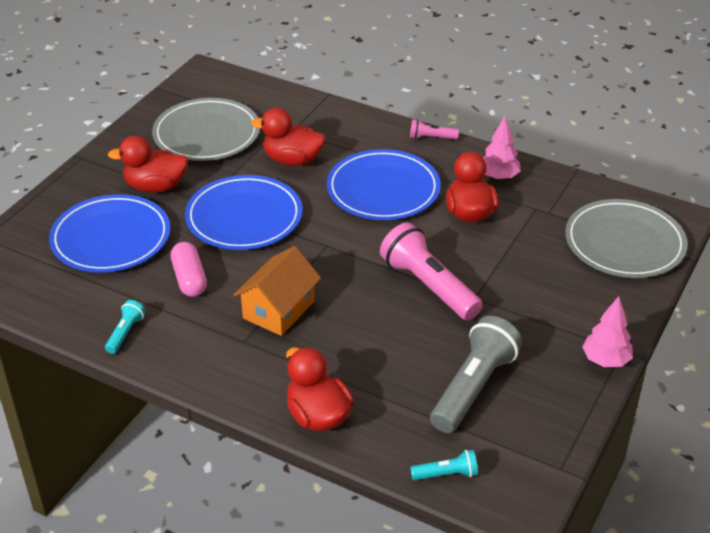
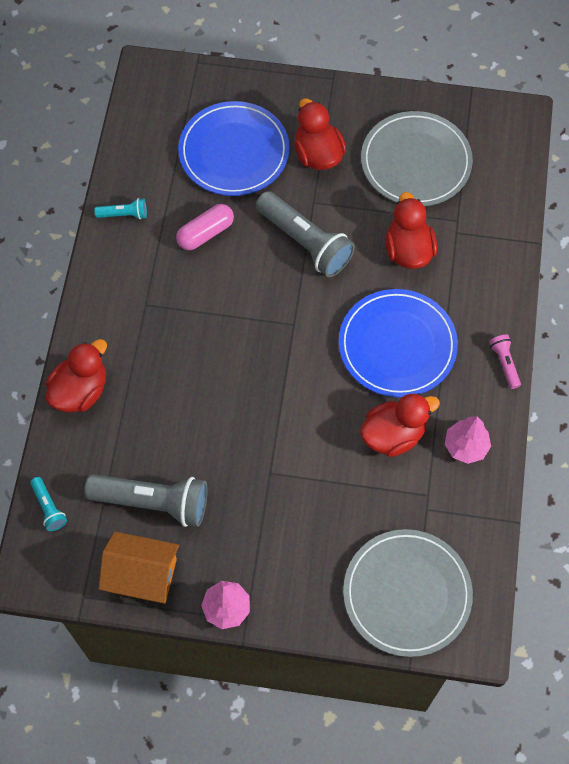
camera: 70 degrees right, 25 degrees up
(244, 217) = (305, 242): blue plate -> grey flashlight
(279, 310) = (193, 317): orange house -> orange house (142, 575)
(429, 286) = (270, 429): pink flashlight -> none

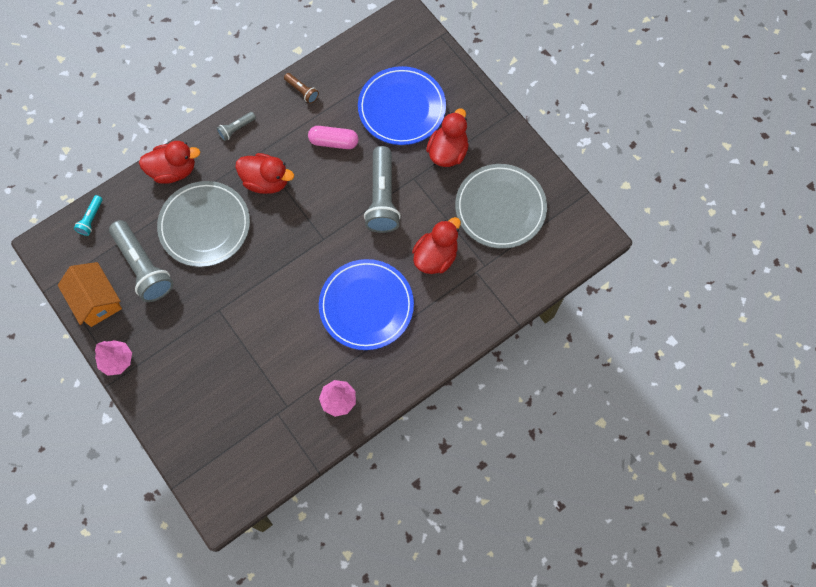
camera: 45 degrees right, 5 degrees up
(99, 301) = (236, 129): none -> grey flashlight
(124, 214) = (302, 91): turquoise flashlight -> brown flashlight
(393, 435) = (307, 354): red duck -> red duck (266, 181)
(407, 594) = (214, 448): grey plate -> grey plate (204, 225)
(504, 363) = (415, 375): pink flashlight -> none

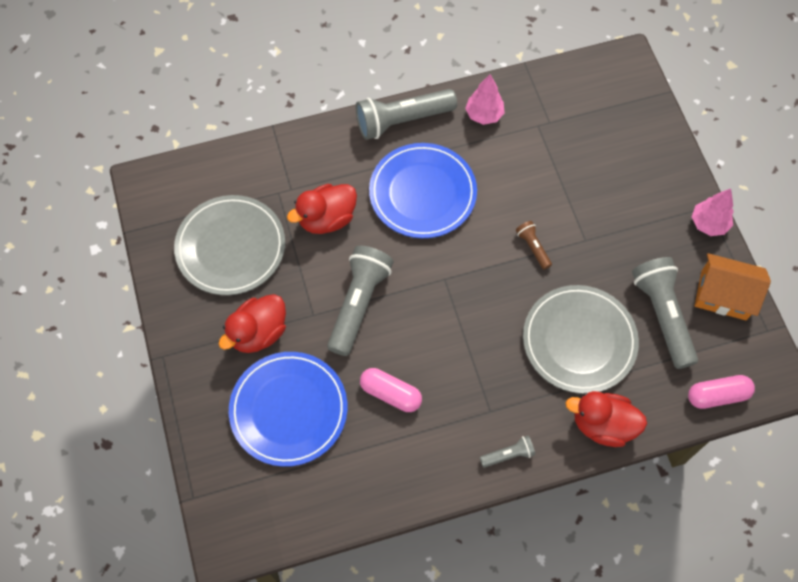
camera: 160 degrees left, 5 degrees down
(91, 219) = (717, 395): turquoise flashlight -> pink capsule
(96, 300) = (723, 295): orange house -> orange house turned 60 degrees counterclockwise
(266, 181) = (490, 371): red duck -> none
(302, 91) = (407, 479): brown flashlight -> brown flashlight (533, 247)
(408, 368) = (402, 120): none -> grey flashlight

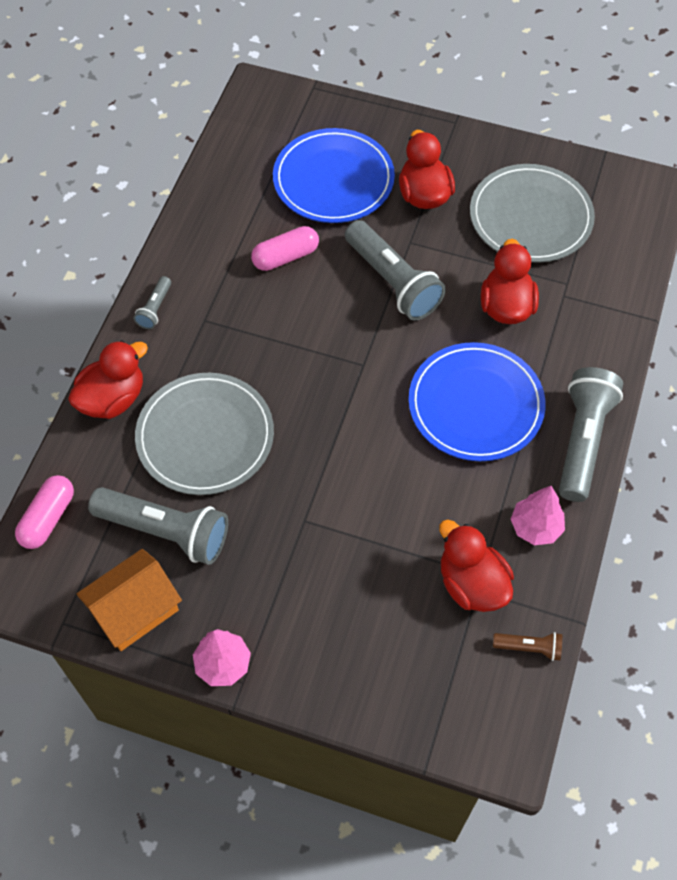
camera: 125 degrees right, 5 degrees down
(533, 247) = (335, 464): brown flashlight -> brown flashlight (529, 648)
(548, 127) = (472, 584): none -> red duck

